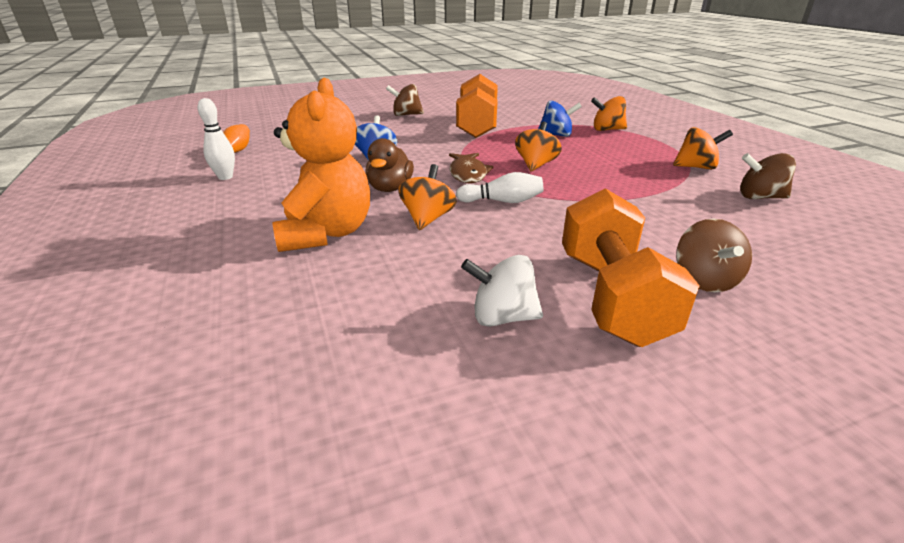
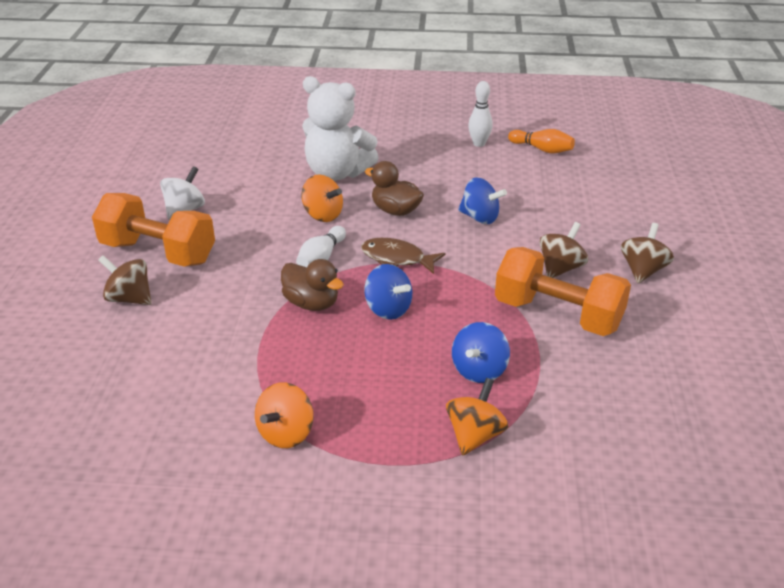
camera: 115 degrees right, 5 degrees up
(326, 233) = (337, 173): orange teddy bear -> white teddy bear
(536, 165) = (388, 309): orange spinning top -> blue spinning top
(568, 190) = (311, 303): none -> brown duck
(759, 197) = (183, 426): brown spinning top -> brown spinning top (560, 268)

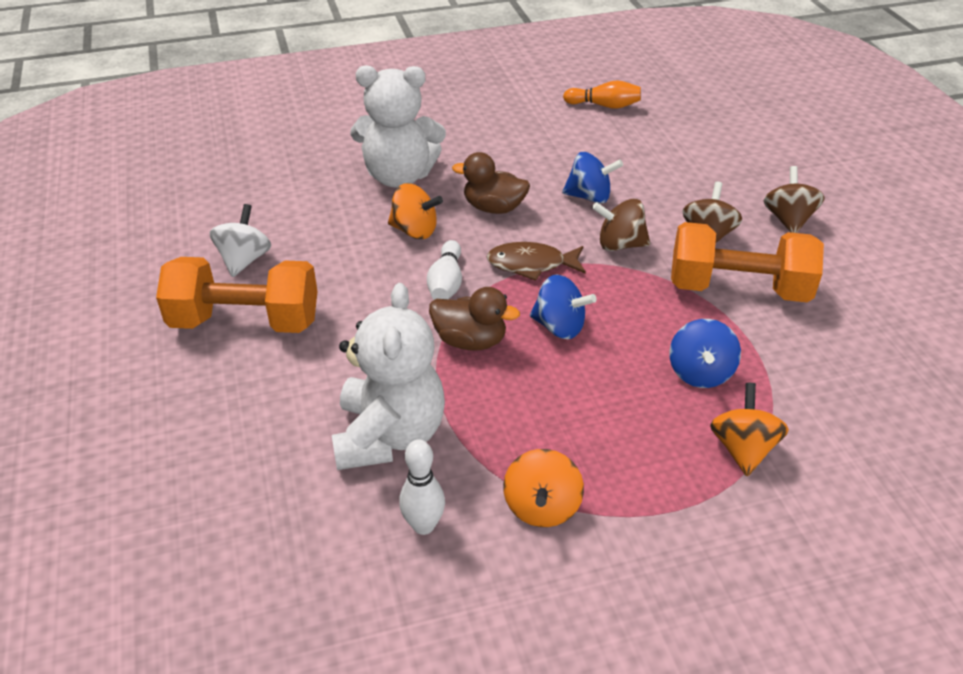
camera: 20 degrees left, 5 degrees up
(129, 298) = (246, 389): brown spinning top -> brown spinning top (620, 244)
(208, 354) = (389, 435): none -> white teddy bear
(479, 144) = (534, 111): white bowling pin -> white bowling pin (423, 525)

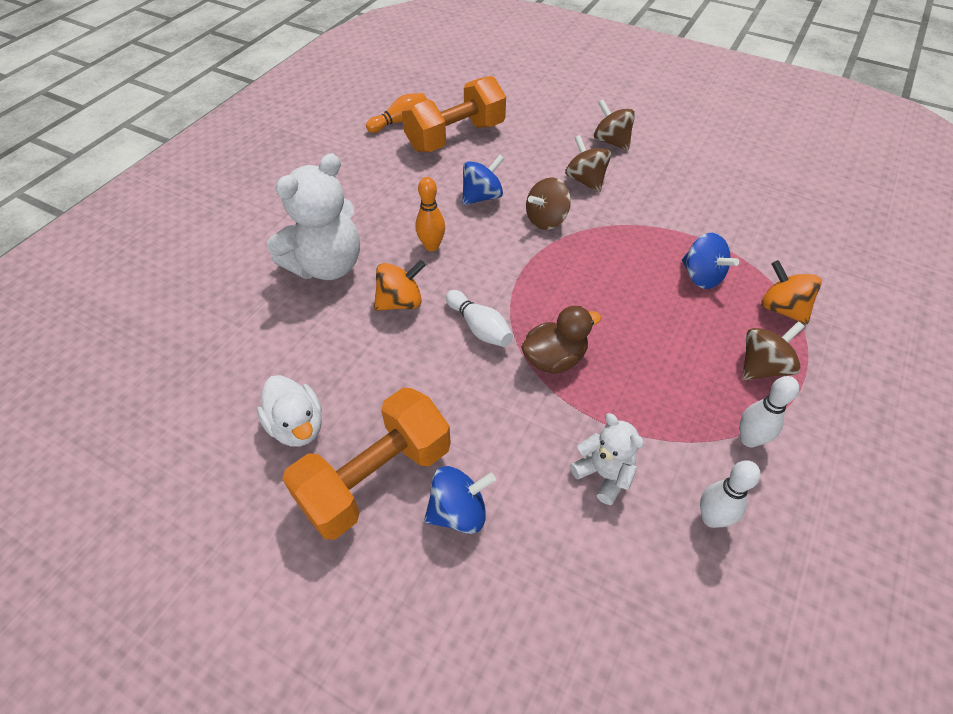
camera: 45 degrees left, 10 degrees up
(244, 260) = (297, 426): white spinning top -> white duck
(389, 435) = (603, 474): white teddy bear -> white teddy bear, size x0.53
(494, 208) = (431, 246): brown duck -> orange bowling pin
(531, 264) = (514, 272): brown fish -> none
(541, 507) = (749, 439): orange spinning top -> white bowling pin
(559, 327) = (591, 305): blue spinning top -> blue spinning top (458, 511)
(643, 473) = (762, 367): none -> brown spinning top
(738, 289) = (646, 206): orange dumbbell -> orange dumbbell (455, 137)

